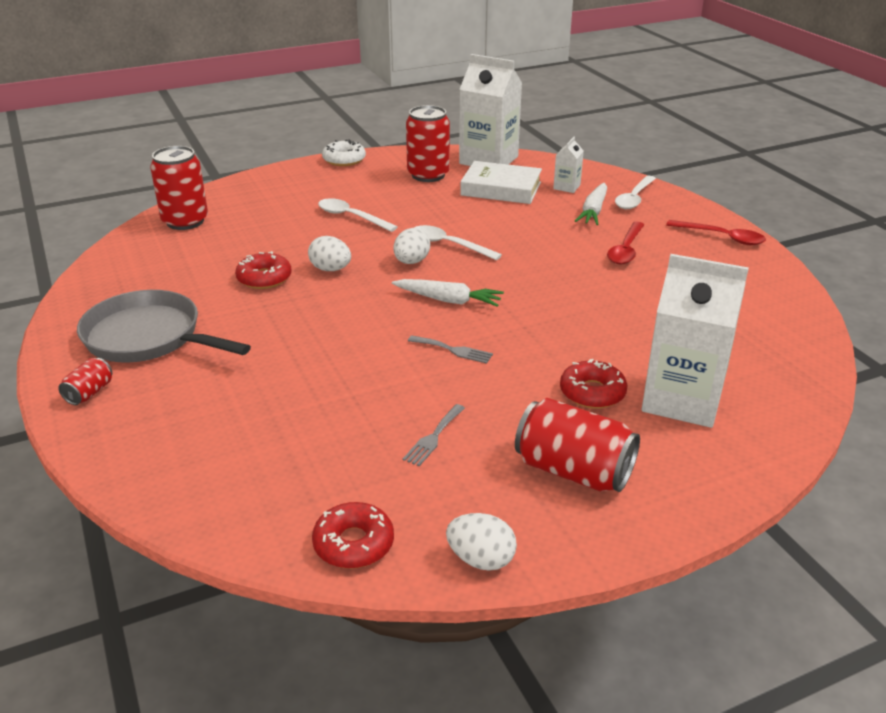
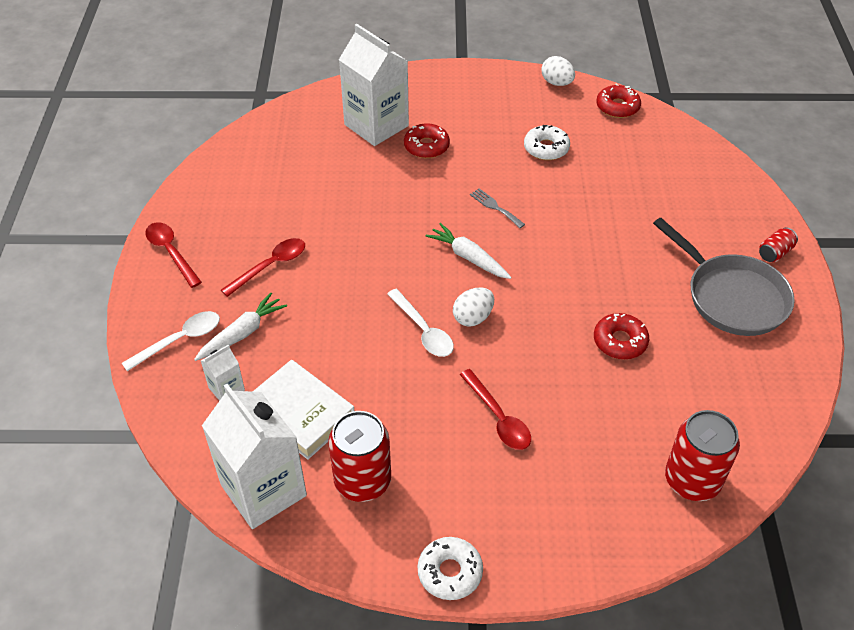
camera: 155 degrees left, 15 degrees up
(330, 269) = (553, 333): white egg -> none
(351, 217) = (498, 418): white spoon -> red spoon
(433, 437) = (546, 148): grey fork -> white donut
(573, 471) = (478, 107): red can -> none

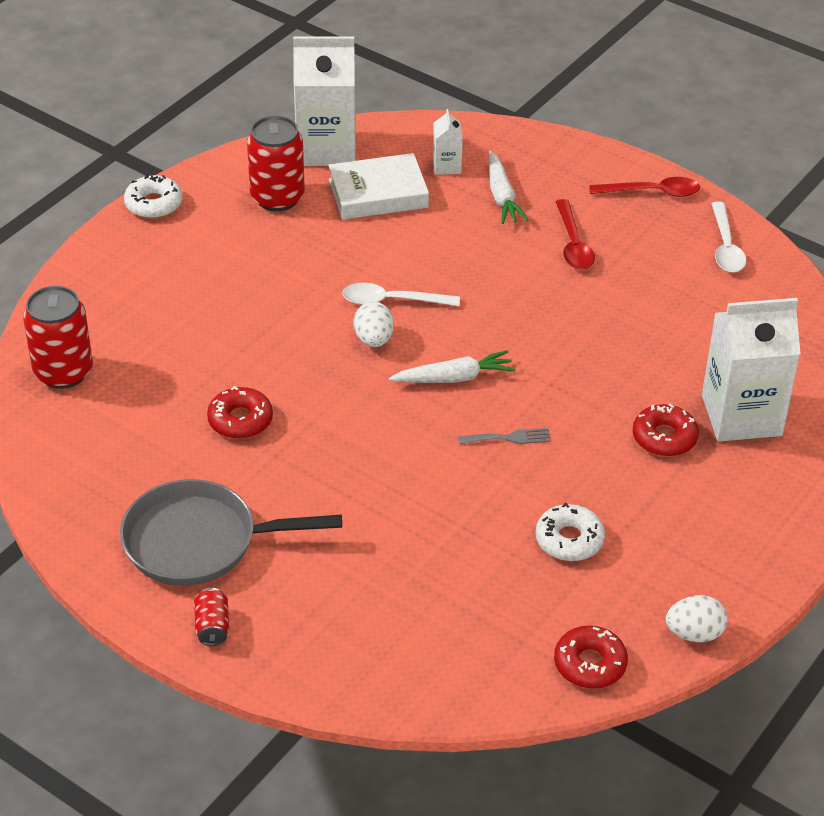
camera: 125 degrees right, 5 degrees down
(180, 340) = (529, 161): white spoon -> white spoon (725, 246)
(498, 418) = (250, 296): red spoon -> none

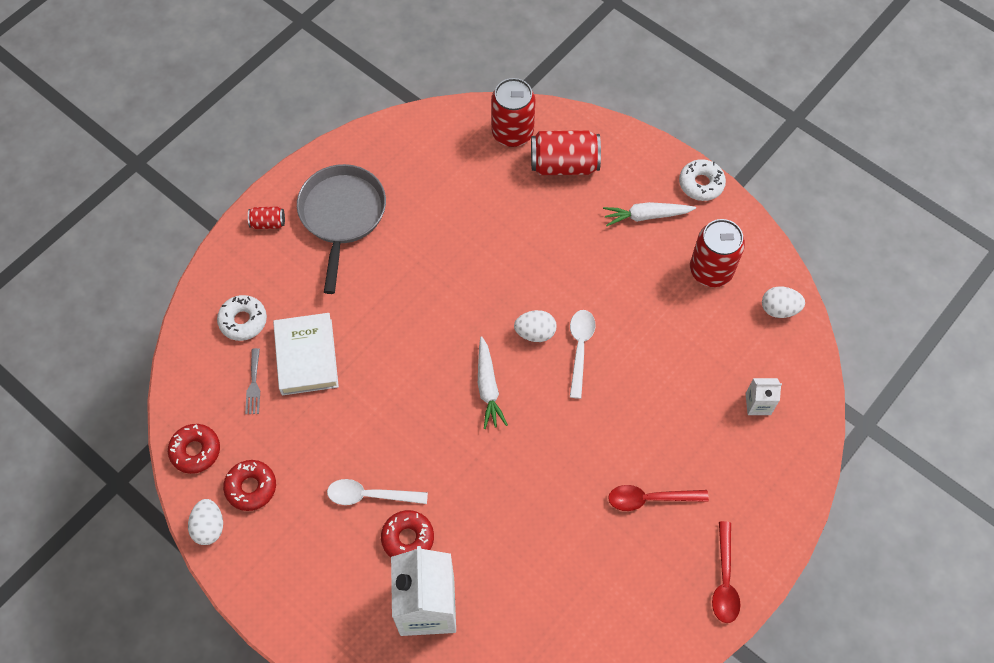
camera: 95 degrees right, 20 degrees up
(119, 321) = (564, 164): none -> red can
(240, 420) = (454, 241): red donut -> red donut (251, 487)
(326, 148) = (779, 309): white carton -> white egg
(378, 193) = (718, 346): white book -> white book (306, 357)
(502, 196) = (716, 446): white carrot -> white carrot (646, 216)
(509, 438) = (419, 421): grey fork -> grey fork (253, 385)
(569, 540) = (310, 452): white donut -> white donut (243, 321)
(725, 246) = (645, 635): white spoon -> white spoon (370, 495)

